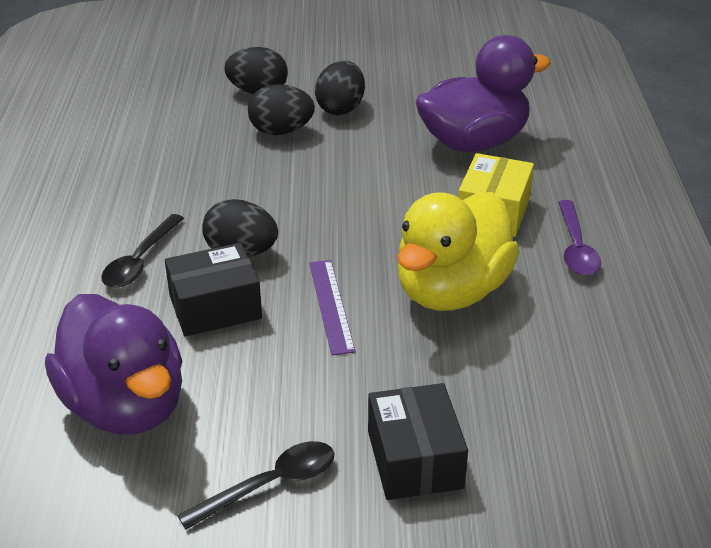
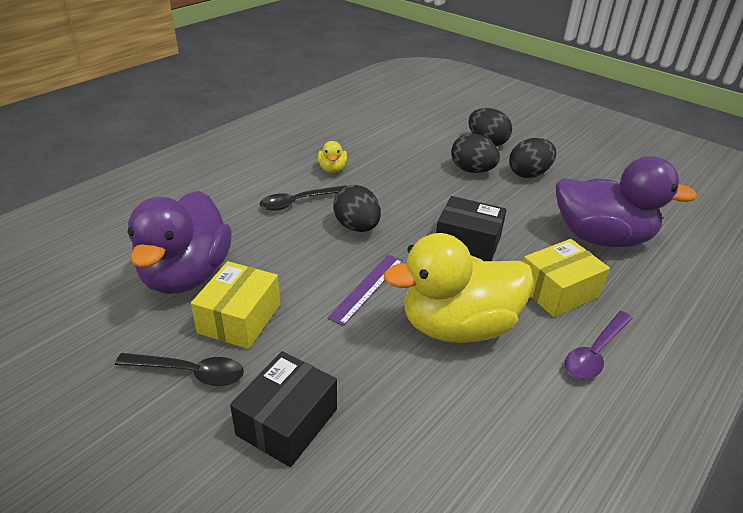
camera: 40 degrees right, 0 degrees up
(126, 204) = (332, 169): none -> yellow duck
(215, 307) = (302, 249): black box -> black box (467, 243)
(247, 409) = (239, 318): none -> yellow box

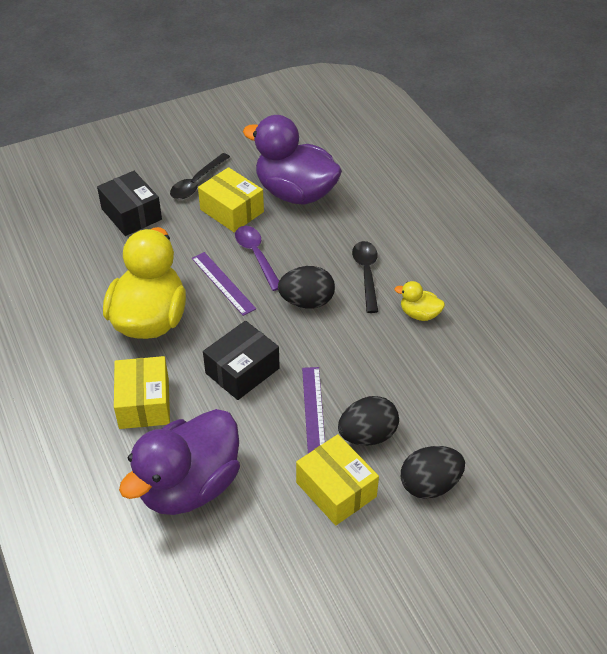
camera: 115 degrees right, 10 degrees up
(473, 197) = (313, 410): none -> purple ruler
(529, 174) = (336, 489): black egg -> yellow box
(595, 353) = (70, 387): purple spoon -> purple spoon (256, 255)

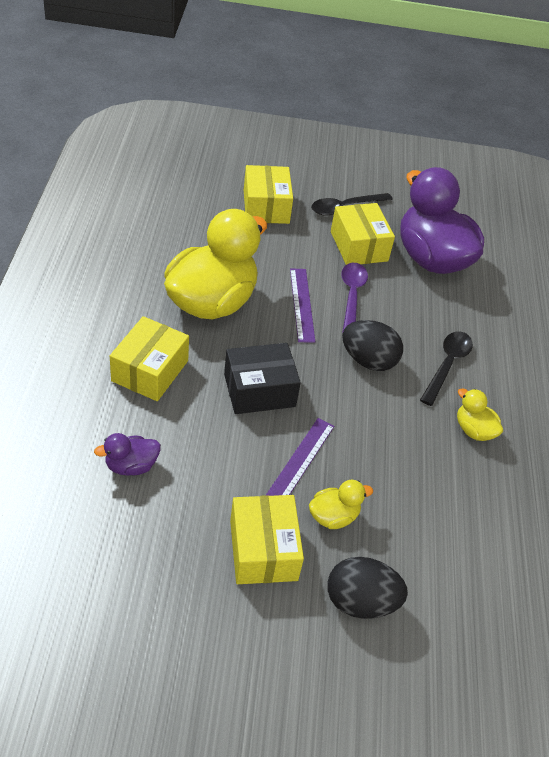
camera: 25 degrees right, 0 degrees up
(131, 214) = (266, 207): black box -> yellow box
(189, 486) = (131, 466): purple duck -> purple duck, size x0.43
(367, 435) = (333, 516): black egg -> yellow duck

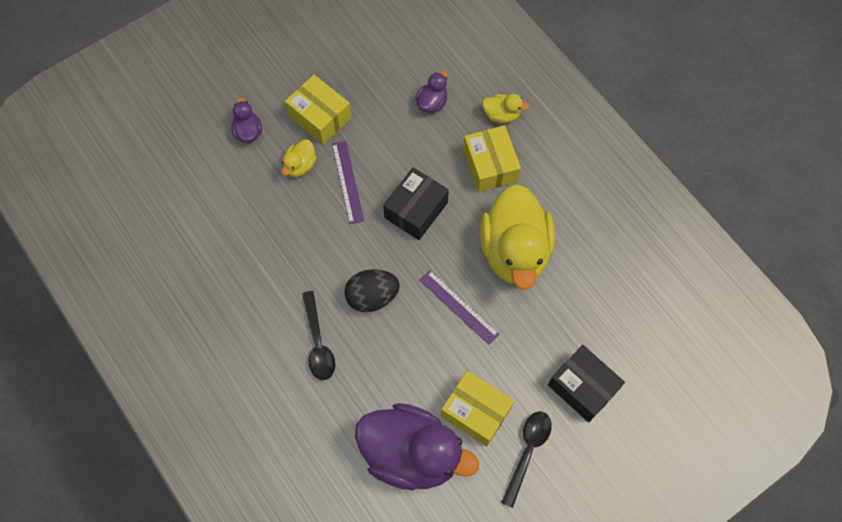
camera: 145 degrees right, 20 degrees up
(266, 207) = (583, 387): yellow box -> black box
(352, 295) = (434, 349): purple spoon -> none
(360, 601) = (248, 132): black egg -> purple duck
(473, 430) = (262, 299): yellow duck -> yellow duck (501, 115)

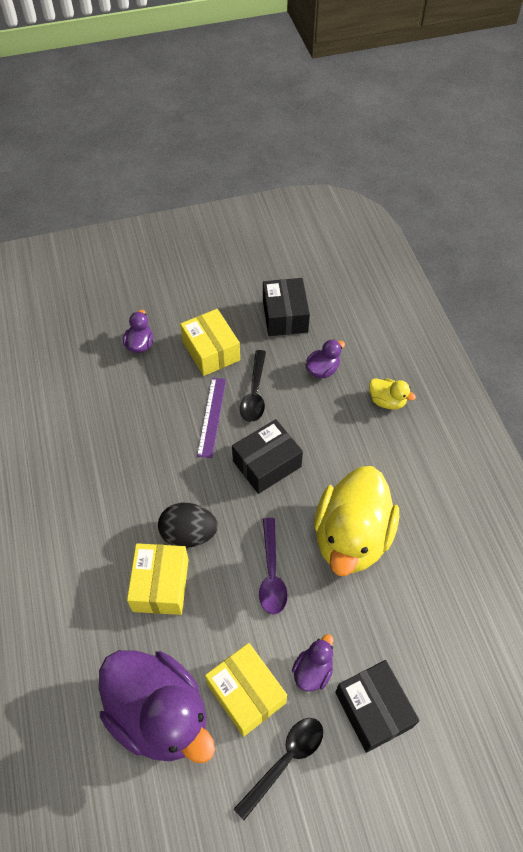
camera: 20 degrees right, 10 degrees down
(300, 166) = (174, 388): yellow duck -> none
(318, 343) = (116, 562): black spoon -> black spoon (254, 393)
(376, 59) = (285, 316): none -> black box
(458, 307) = (271, 574): purple ruler -> purple spoon
(490, 166) = (357, 445): yellow box -> yellow box (160, 585)
(523, 374) = (313, 671): none -> purple duck

